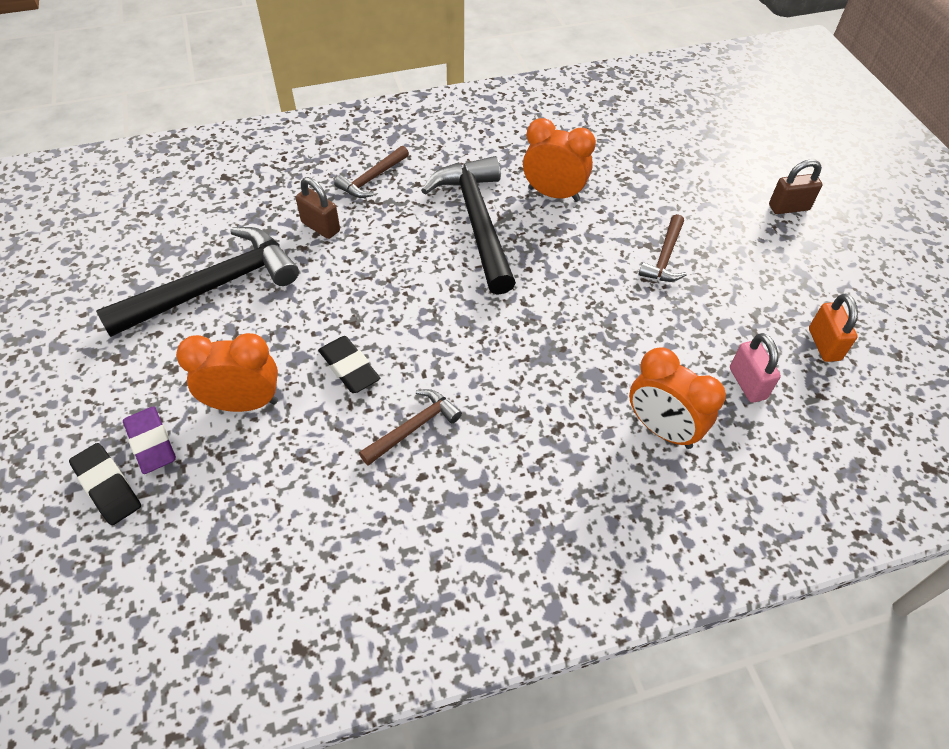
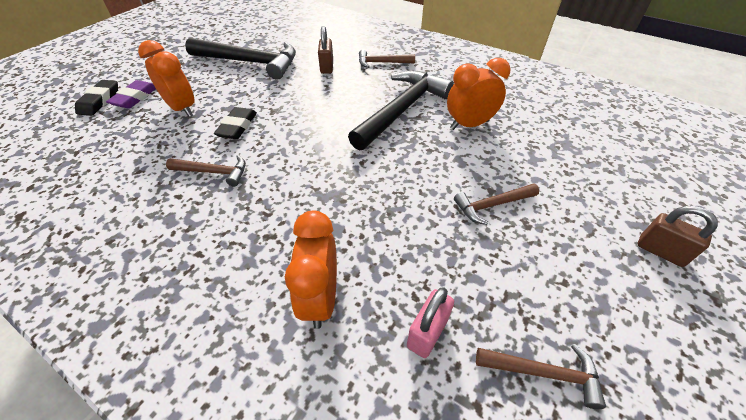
camera: 50 degrees right, 5 degrees down
(553, 194) = (469, 125): orange clock -> orange clock turned 90 degrees counterclockwise
(824, 344) = (543, 373): orange padlock -> brown hammer

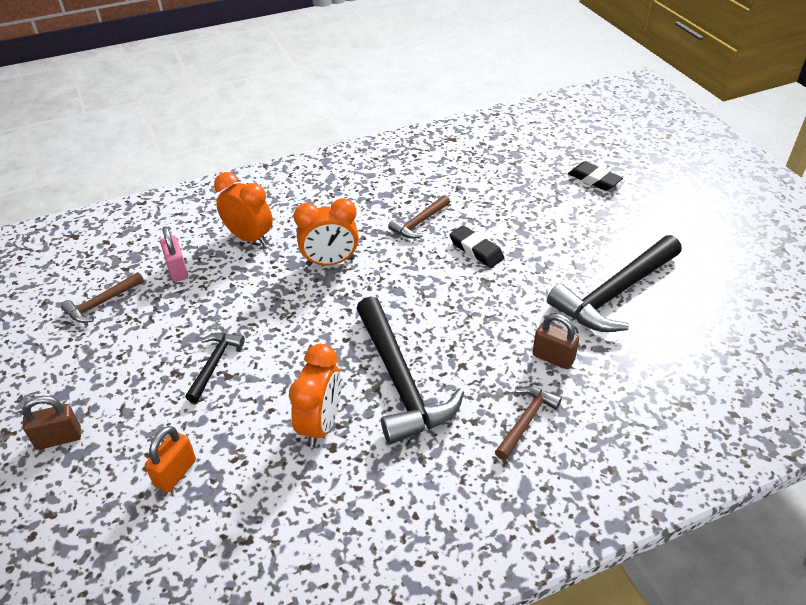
camera: 125 degrees right, 5 degrees down
(135, 98) = (584, 200): purple eraser -> none
(182, 109) = (539, 224): orange clock -> orange clock (330, 262)
(492, 205) = (214, 364): brown hammer -> black hammer
(579, 165) = (175, 473): none -> orange padlock

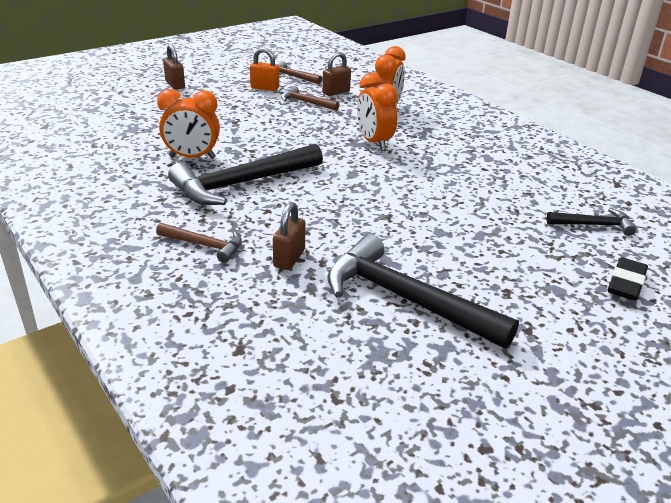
camera: 75 degrees right, 10 degrees down
(175, 473) = (148, 118): orange padlock -> orange padlock (265, 88)
(177, 270) = (336, 92): pink padlock -> brown padlock
(214, 364) = (244, 116): black hammer -> black hammer (594, 225)
(419, 222) = (455, 176): brown hammer -> brown hammer (306, 102)
(476, 250) = (431, 208): black eraser -> none

